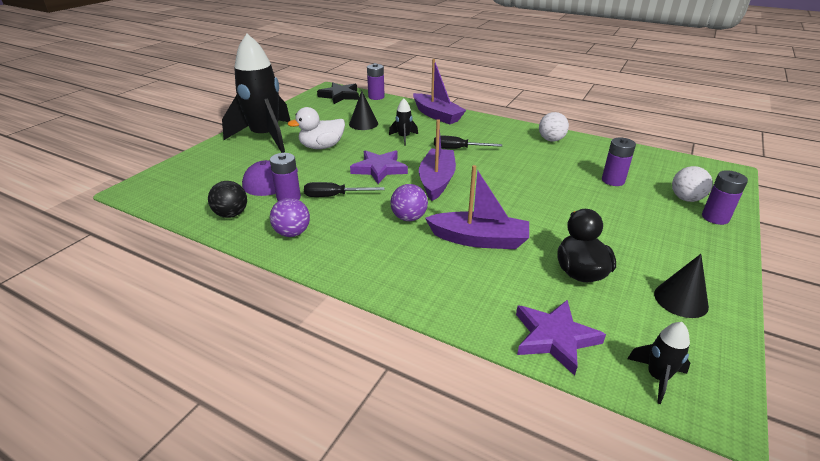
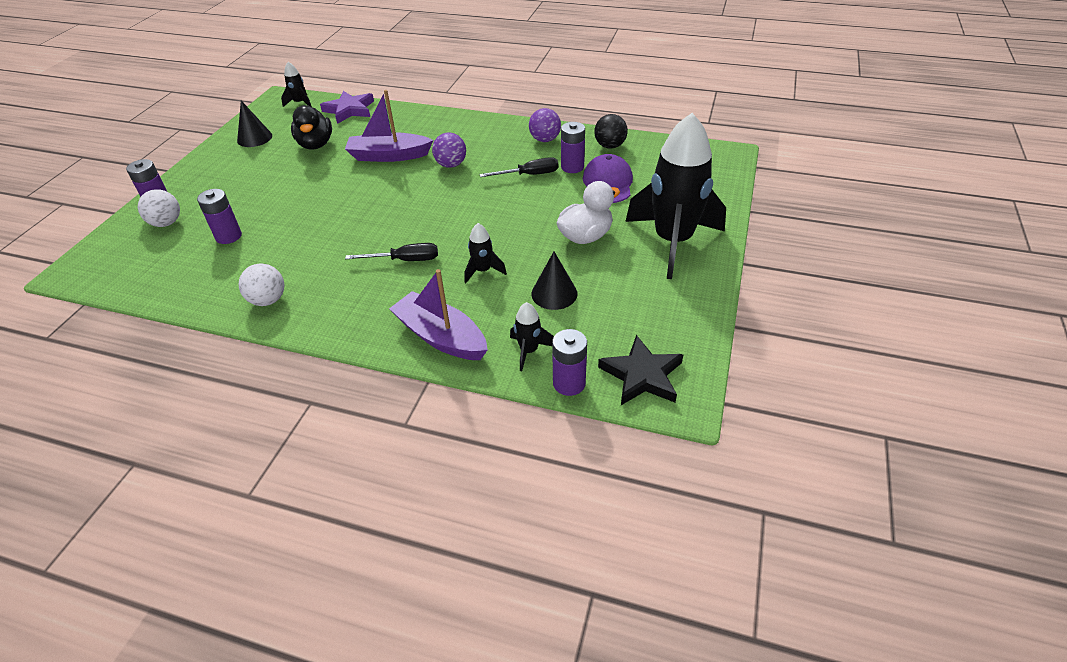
camera: 170 degrees right, 10 degrees up
(379, 169) = (497, 213): purple star -> none
(390, 107) = (529, 351): none -> black rocket
(437, 181) = (429, 207): purple boat -> none

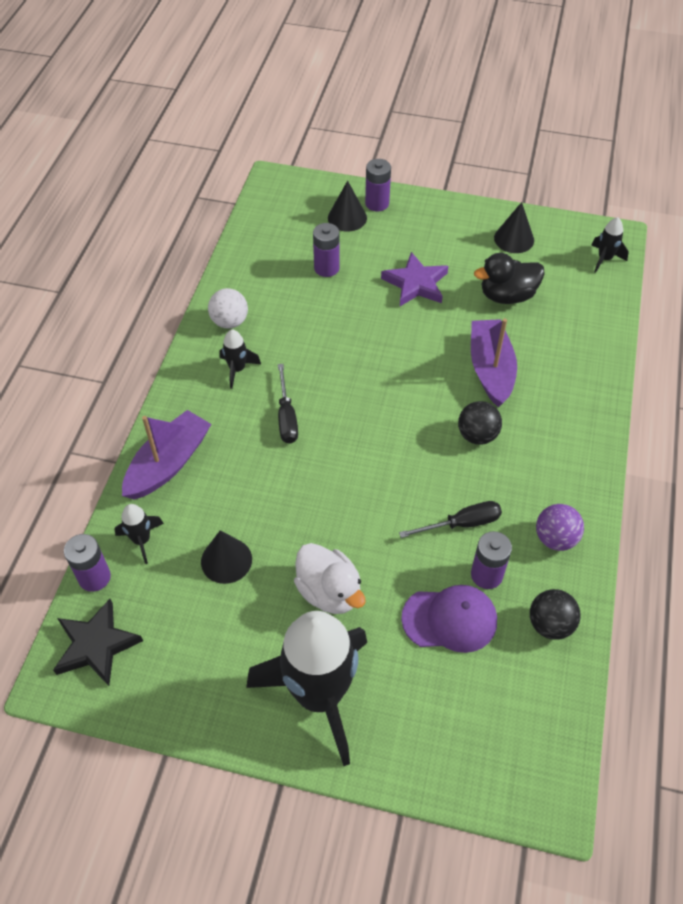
camera: 85 degrees right, 10 degrees up
(166, 223) = (347, 218): white ball -> black cone
(349, 110) = (596, 310): purple star -> purple star (416, 283)
(451, 165) = (477, 435): purple ball -> black ball
(483, 271) = (267, 489): black rocket -> black rocket (237, 369)
(529, 175) = (462, 524): black screwdriver -> black screwdriver turned 90 degrees counterclockwise

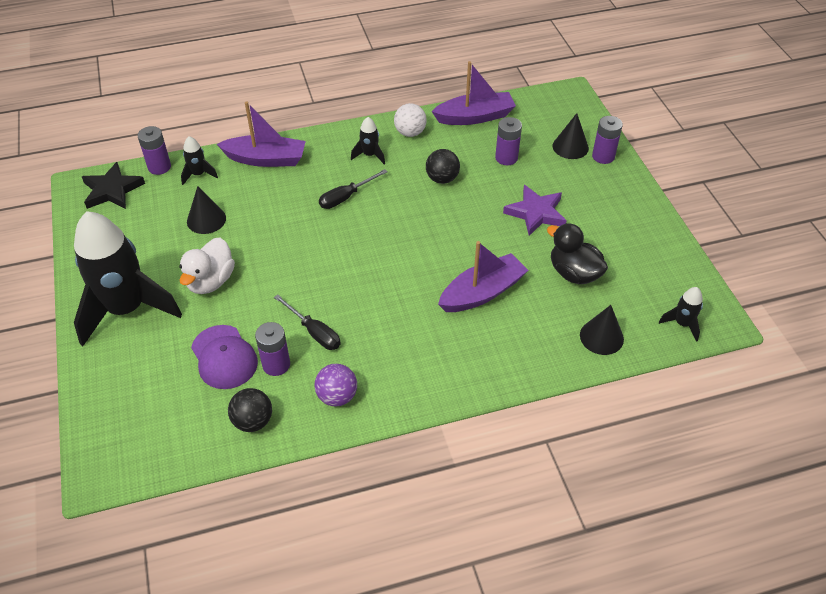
camera: 60 degrees right, 5 degrees down
(248, 262) = (475, 117): none -> purple boat
(477, 435) = (407, 309): black ball -> black ball (442, 179)
(514, 239) = (646, 253): black cone -> black cone (601, 337)

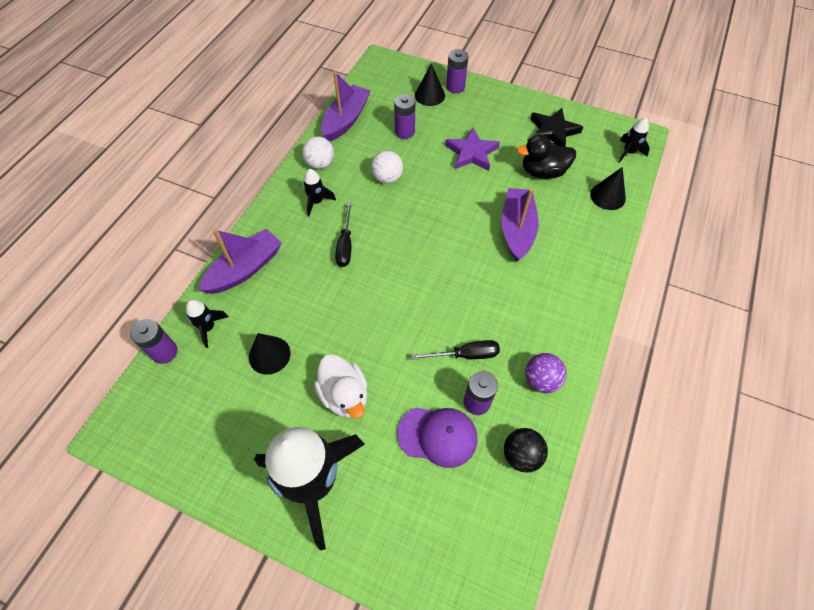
camera: 50 degrees left, 10 degrees up
(112, 190) = (150, 408): black star -> black star (553, 131)
(442, 179) = (387, 178): black ball -> white ball

